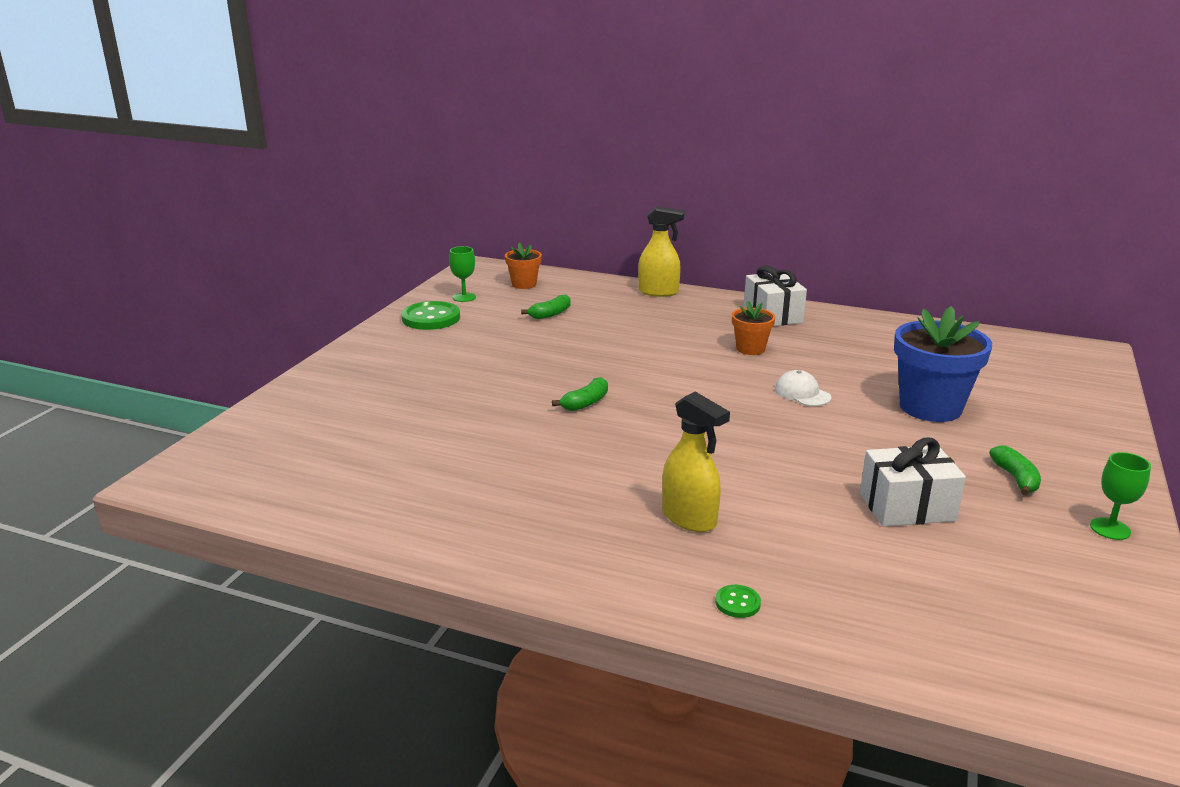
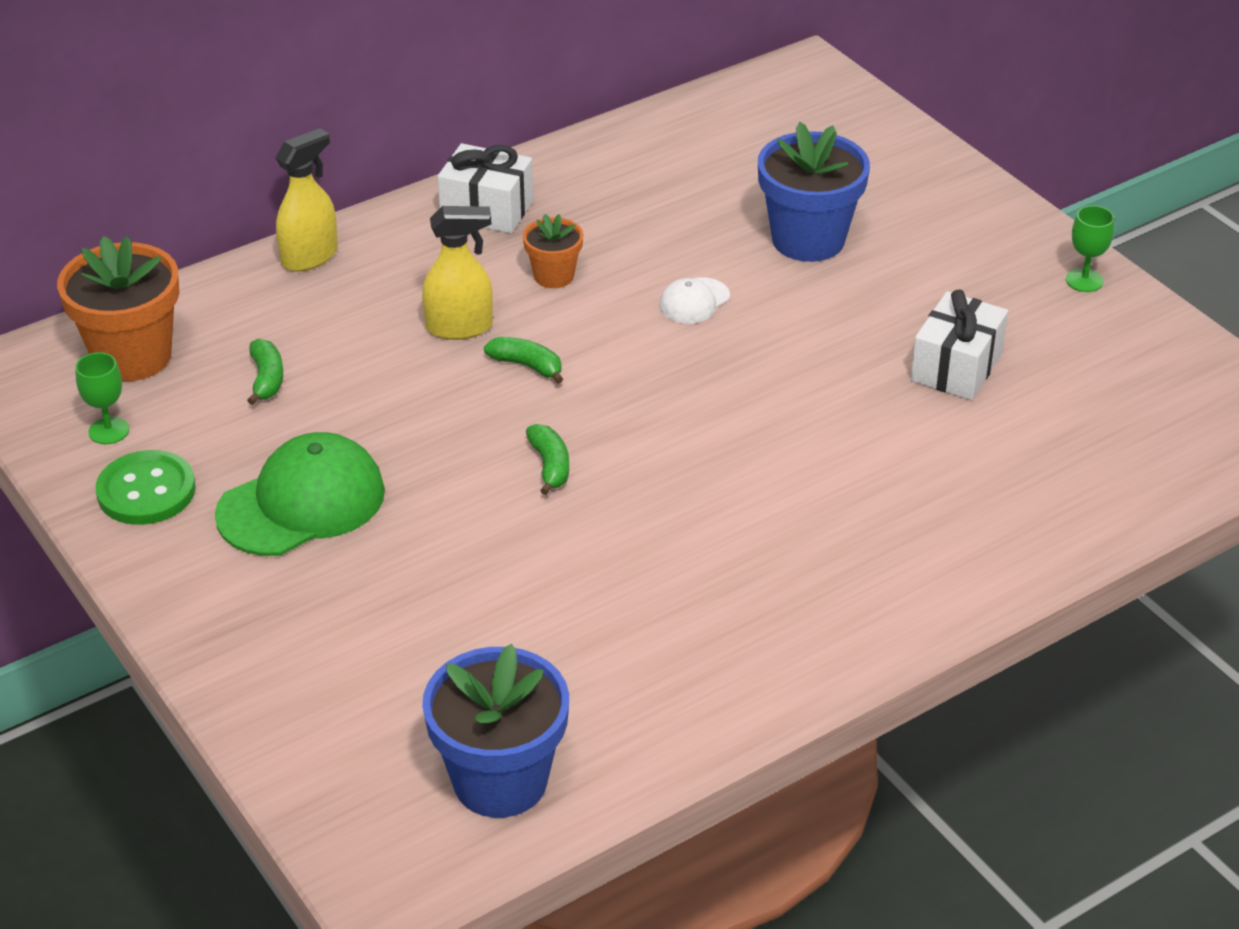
camera: 55 degrees left, 15 degrees up
(289, 482) = (500, 781): none -> blue flower pot
(467, 352) = (302, 503): none -> green cap
(524, 284) = (132, 356): orange flower pot -> orange flower pot, size x1.86
(689, 518) = (853, 510): yellow spray bottle -> yellow spray bottle (460, 327)
(737, 603) = (1004, 550): green button -> none
(802, 393) = (694, 301): white cap -> white cap turned 45 degrees counterclockwise
(1015, 478) = (971, 276): green banana -> green banana (527, 366)

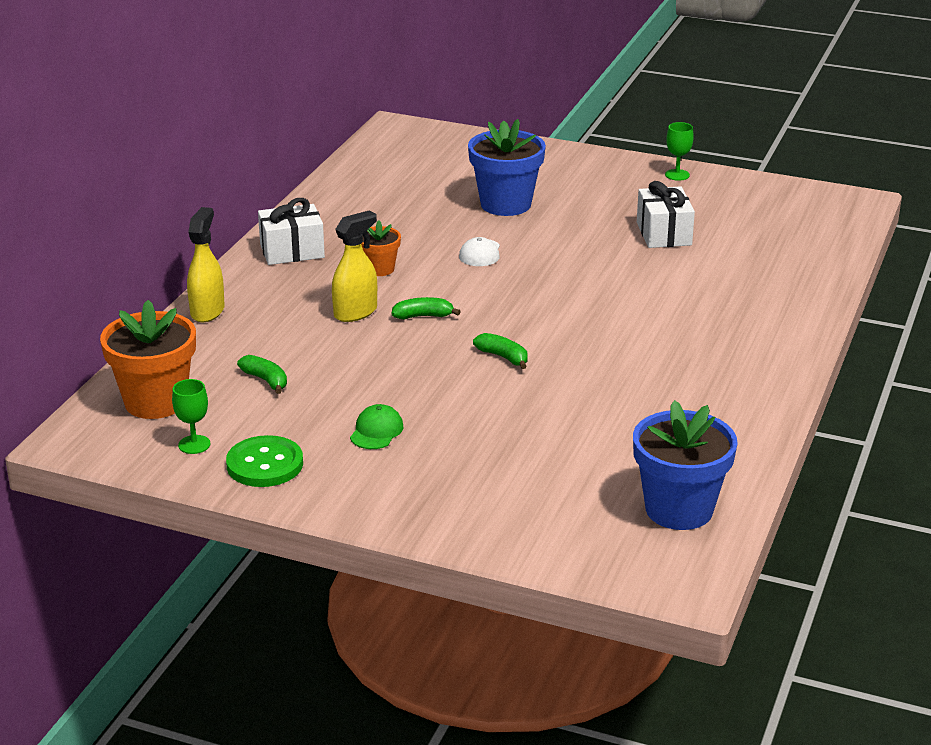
camera: 35 degrees left, 10 degrees down
(302, 503) = (376, 431): green cap -> green cap, size x0.49

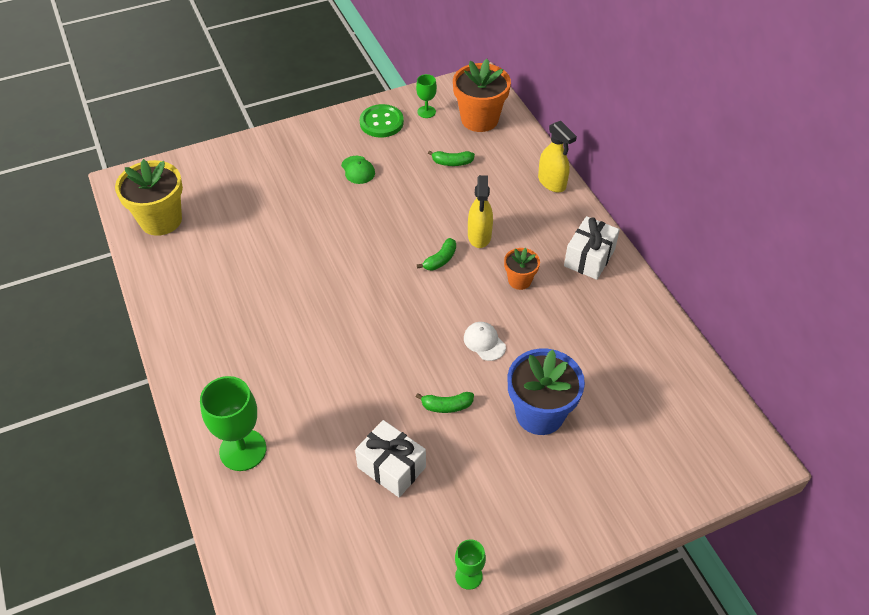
camera: 135 degrees right, 20 degrees up
(503, 357) = (357, 260): green banana -> green banana (447, 406)
(679, 509) = (161, 220): blue flower pot -> yellow flower pot
(779, 295) = (243, 450): none -> green goblet

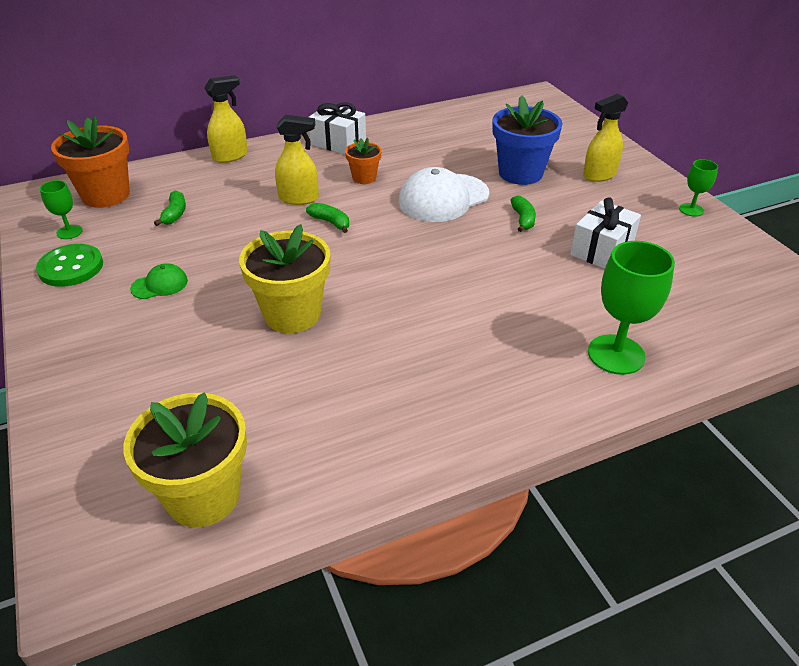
camera: 90 degrees left, 10 degrees down
(316, 245) = (292, 314): none -> yellow flower pot
(484, 342) = (443, 198): white cap -> white cap, size x2.03
(541, 493) = (599, 175): none -> yellow spray bottle

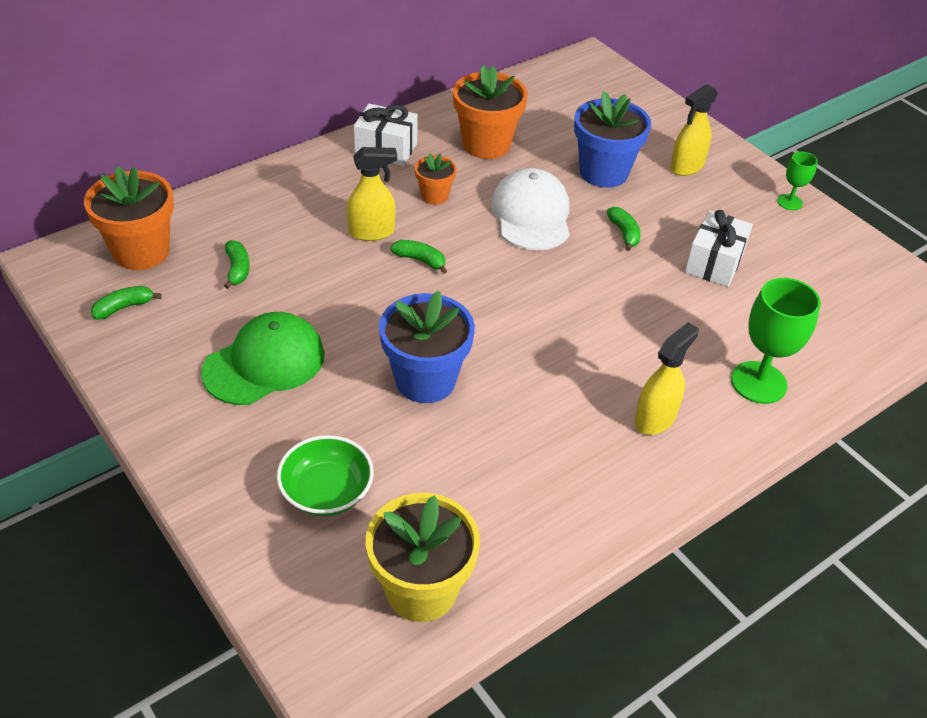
camera: 15 degrees left, 5 degrees up
(69, 232) = (124, 307): green goblet -> green banana
(71, 267) = (151, 354): green button -> none
(159, 394) = (326, 491): none -> green bowl
(160, 285) = (264, 363): green cap -> green cap, size x2.03
(230, 156) = (266, 181): yellow spray bottle -> yellow spray bottle (655, 418)
(292, 314) = (425, 380): yellow flower pot -> blue flower pot
(424, 146) = (486, 144): none -> orange flower pot
(443, 198) = (531, 214): white cap -> white cap turned 135 degrees clockwise

